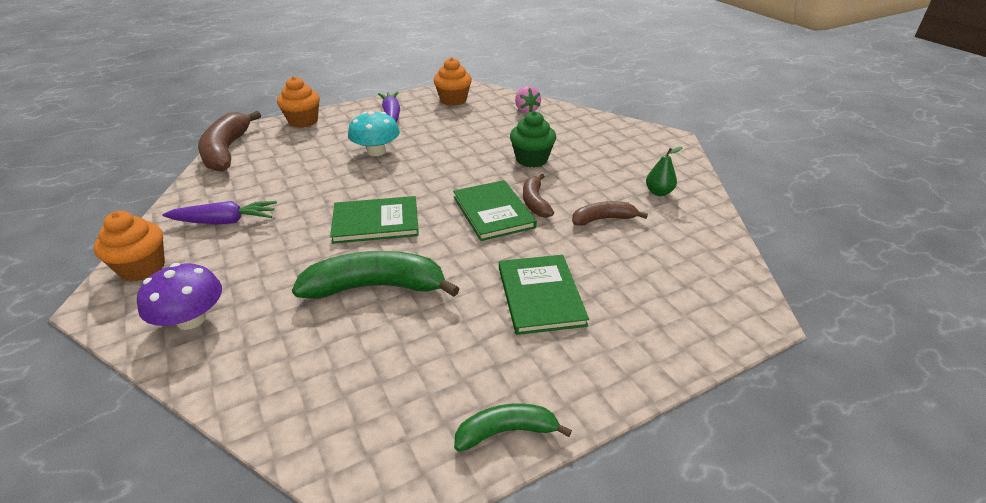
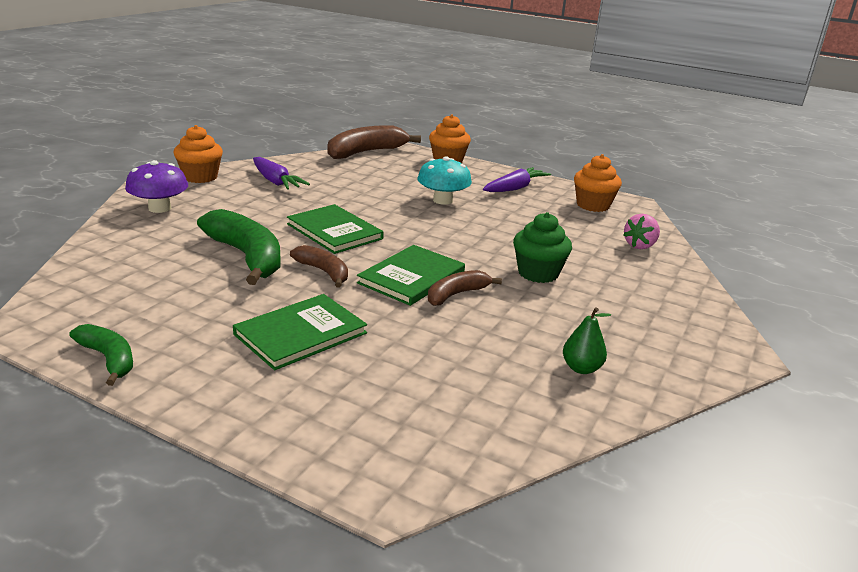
camera: 55 degrees right, 10 degrees down
(603, 219) = (473, 341): brown banana -> brown banana (324, 272)

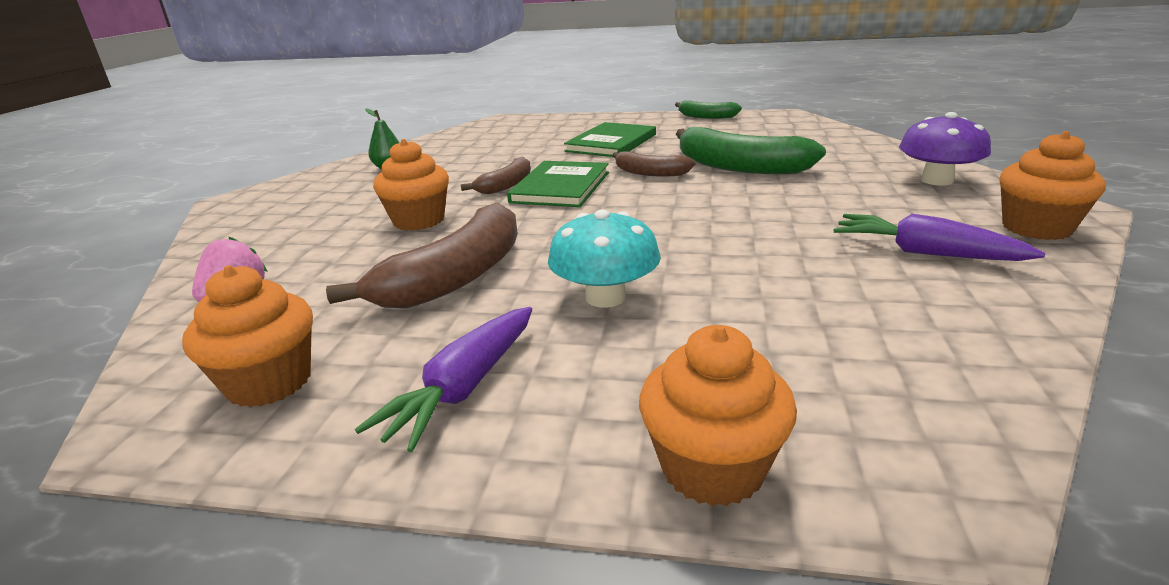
camera: 165 degrees right, 0 degrees up
(334, 231) = (699, 206): green book -> none
(366, 152) = (975, 419): brown banana -> brown banana (457, 277)
(538, 273) = (419, 220): green cupcake -> orange cupcake

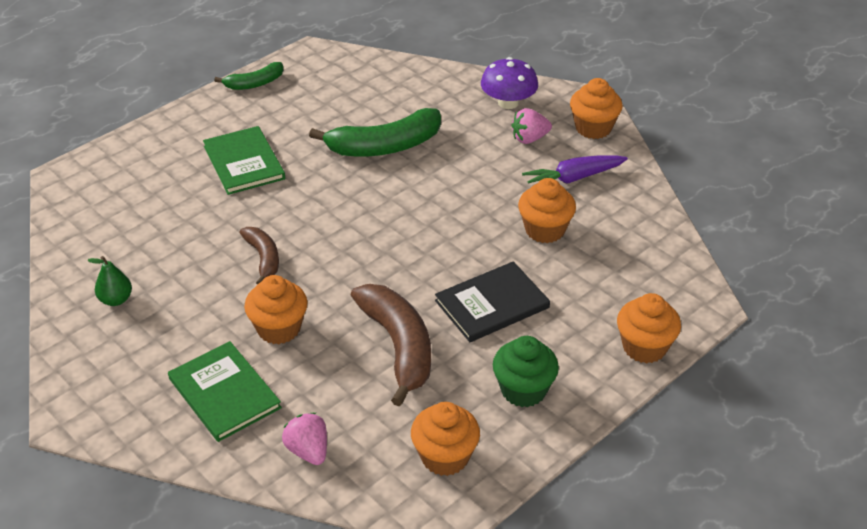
camera: 55 degrees left, 15 degrees up
(464, 388) = (523, 390): purple carrot -> green cupcake
(560, 187) = (307, 237): green book -> green book (224, 393)
(605, 297) = (492, 304): turquoise mushroom -> black book
(650, 173) = (339, 186): brown banana -> none
(797, 274) = (545, 230): none -> orange cupcake
(917, 208) = (529, 138): none -> pink strawberry

